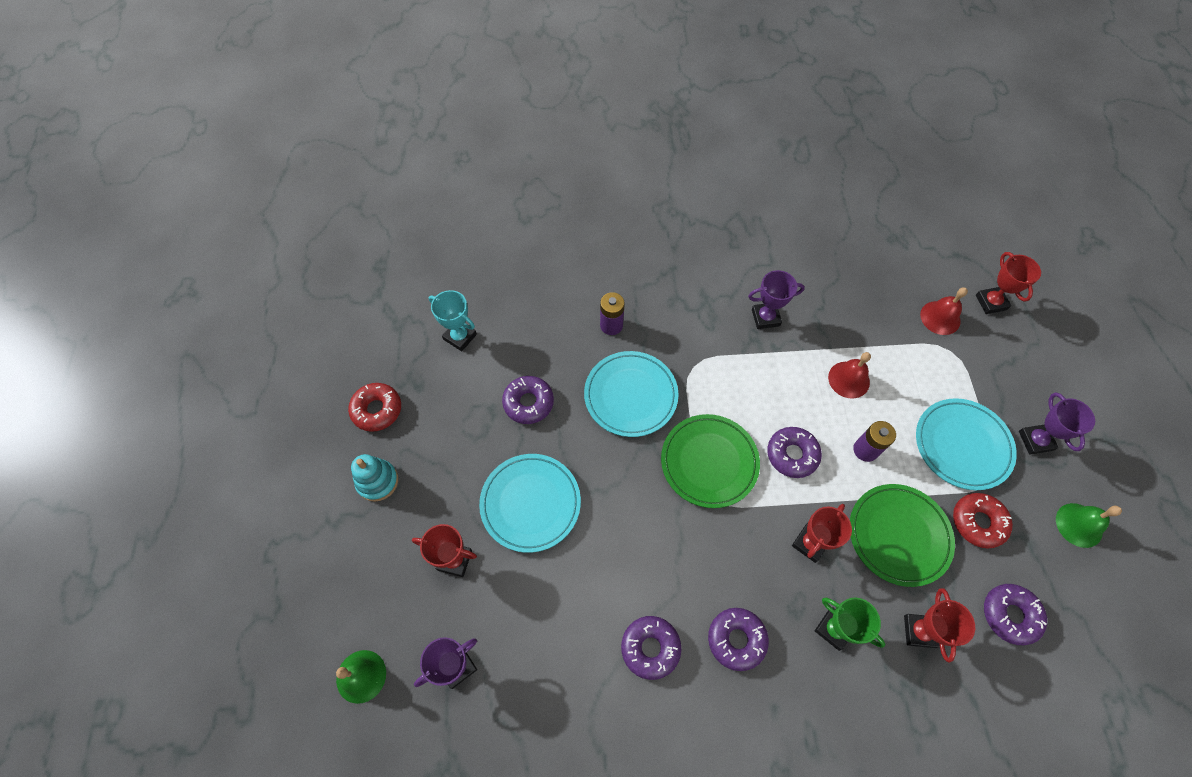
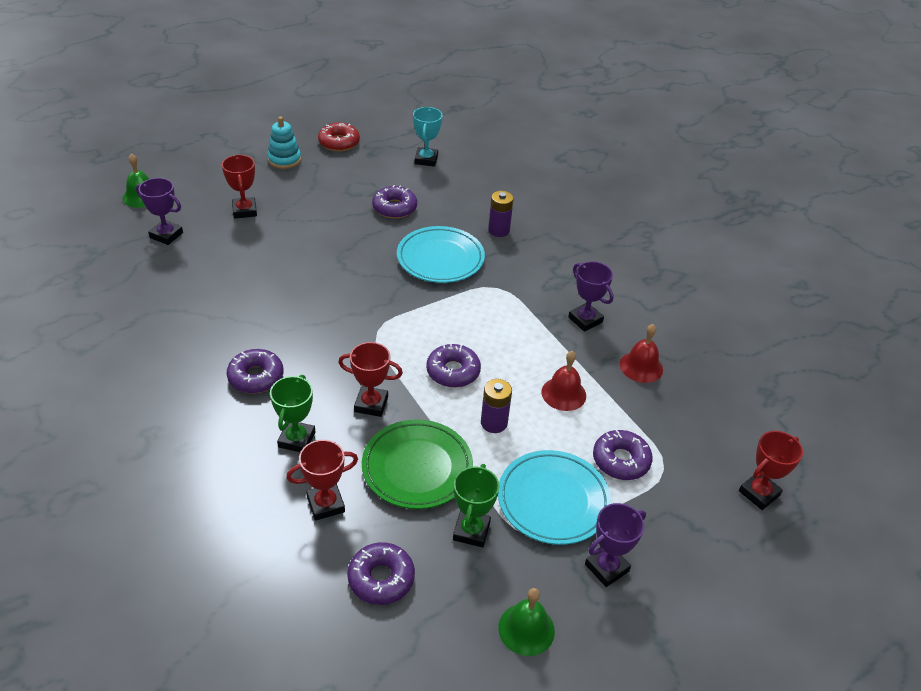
camera: 60 degrees right, 20 degrees down
(530, 503) = (310, 233): turquoise plate -> none
(650, 648) = (225, 328): purple donut -> purple donut (621, 460)
(709, 462) = (409, 320): green plate -> none
(940, 317) = (698, 451): red bell -> red bell (641, 366)
(978, 522) = (471, 531): red donut -> green trophy

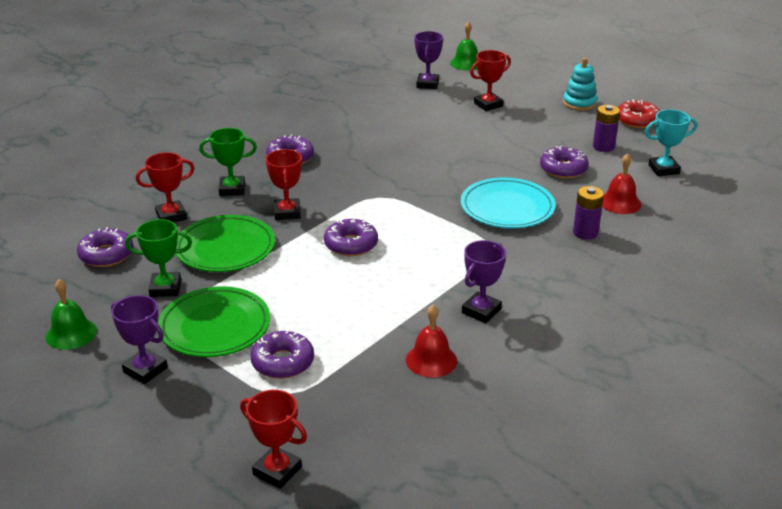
camera: 75 degrees right, 10 degrees down
(325, 504) = (171, 216): red trophy -> red trophy turned 75 degrees counterclockwise
(494, 423) = (296, 278): purple battery -> purple battery (603, 147)
(553, 500) = (215, 327): turquoise plate -> green plate
(563, 393) = (358, 313): red bell -> red bell (620, 203)

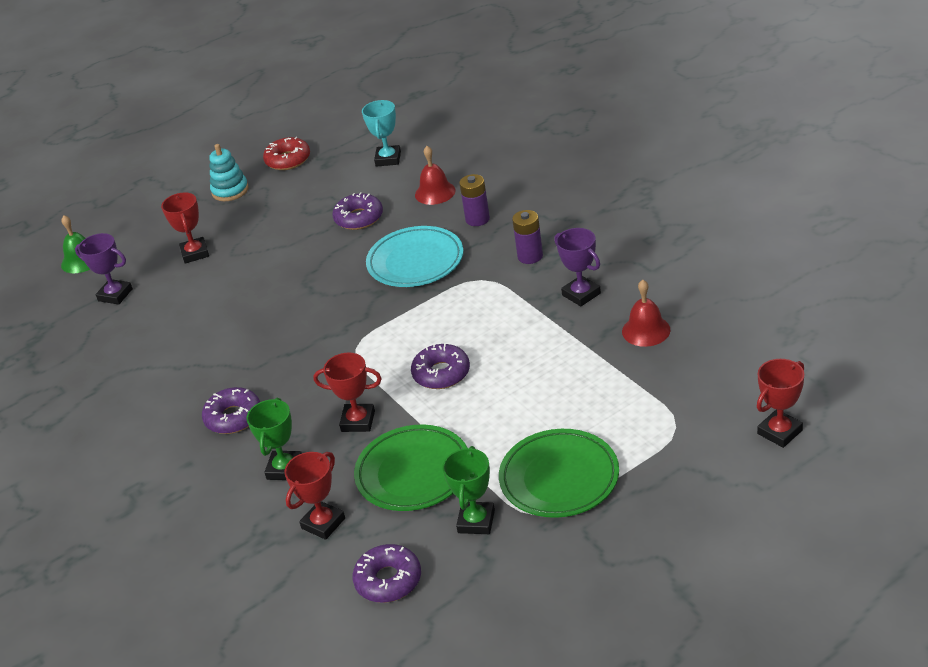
camera: 70 degrees left, 5 degrees up
(71, 333) = (541, 599): green bell -> none
(145, 370) = (620, 530): purple trophy -> none
(171, 216) = (323, 523): red trophy -> red trophy turned 45 degrees clockwise
(283, 362) = (629, 427): purple donut -> none
(603, 147) = (328, 188): purple battery -> purple battery (530, 256)

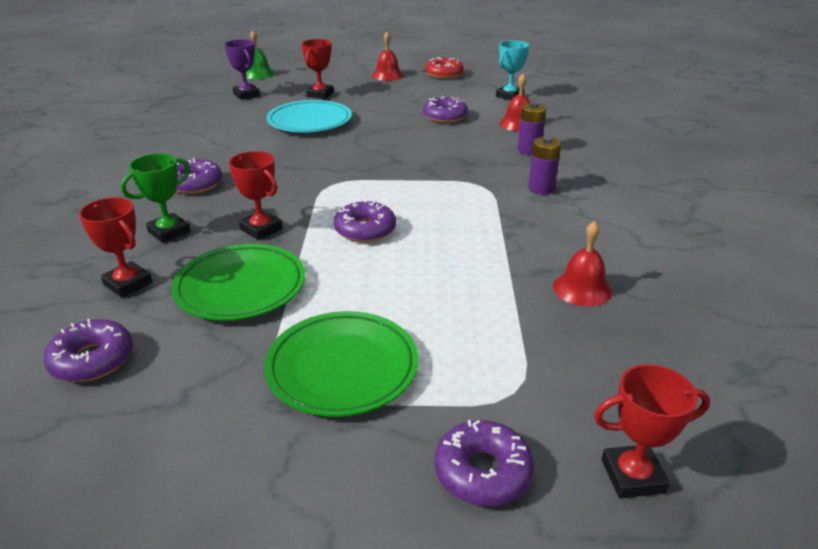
camera: 30 degrees right, 5 degrees down
(230, 191) = (387, 75): turquoise stacking toy -> red bell
(323, 523) = (128, 283): red trophy -> red trophy turned 60 degrees clockwise
(415, 261) = (448, 154): turquoise plate -> turquoise plate (309, 121)
(476, 521) = (224, 358): green trophy -> none
(581, 294) = (553, 232): purple trophy -> none
(705, 480) = (483, 472): none -> purple donut

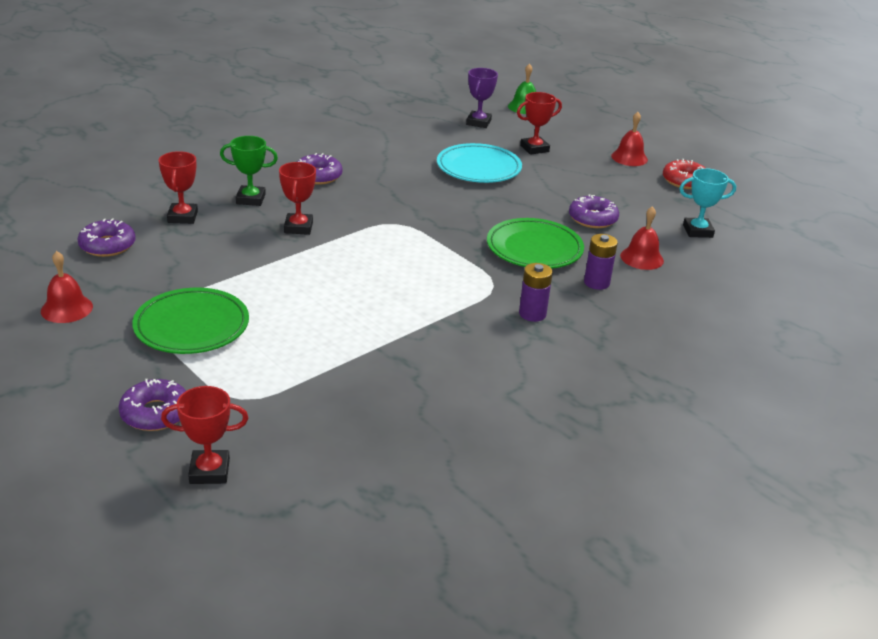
camera: 45 degrees right, 0 degrees up
(240, 287) = (226, 254): green plate -> green plate (534, 249)
(365, 230) = (353, 265): purple donut -> none
(582, 289) = (399, 385): red bell -> red bell (66, 308)
(632, 476) = (209, 471): red trophy -> red trophy turned 45 degrees counterclockwise

